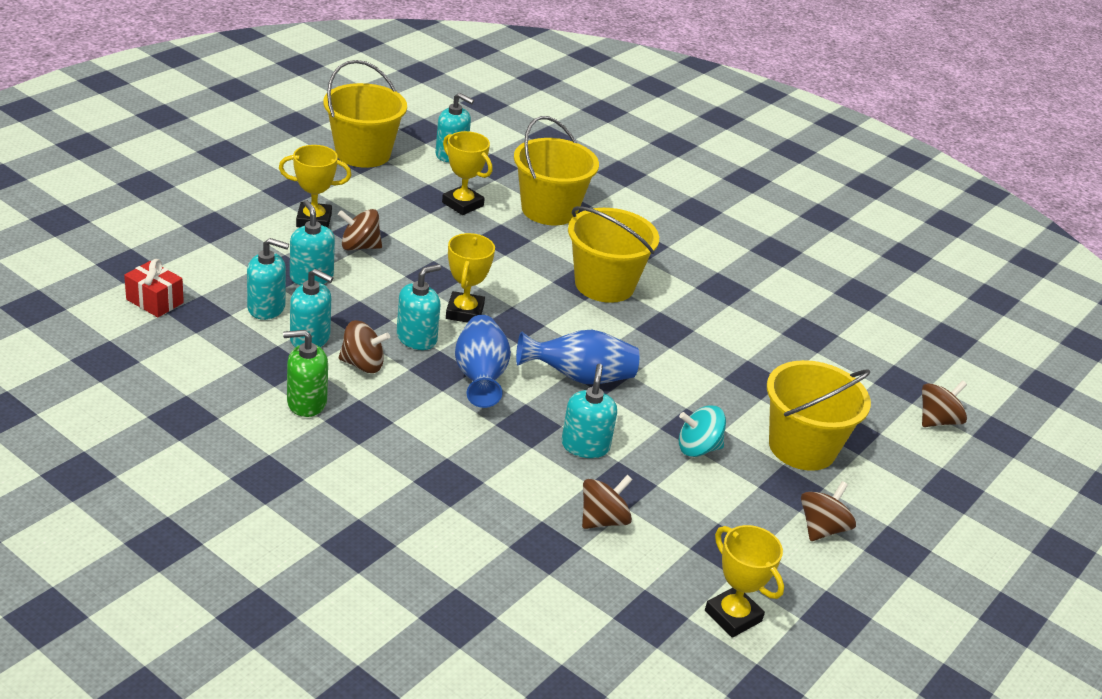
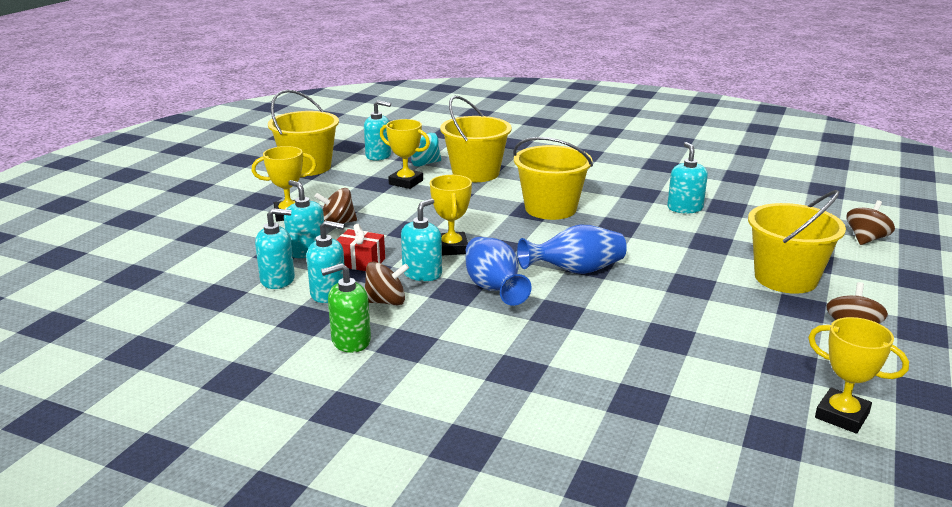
camera: 10 degrees left, 10 degrees down
(155, 301) = (171, 296): red gift -> red gift (361, 262)
(585, 446) = (615, 317): turquoise soap dispenser -> turquoise soap dispenser (685, 208)
(603, 520) = (672, 368): brown spinning top -> none
(698, 448) = (707, 297): turquoise spinning top -> turquoise spinning top (425, 164)

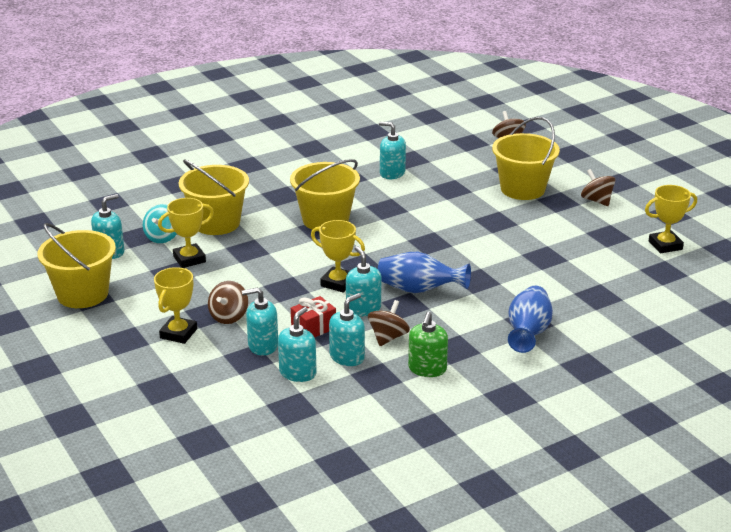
camera: 55 degrees left, 5 degrees up
(575, 271) = (431, 251): blue vase -> blue vase (528, 333)

